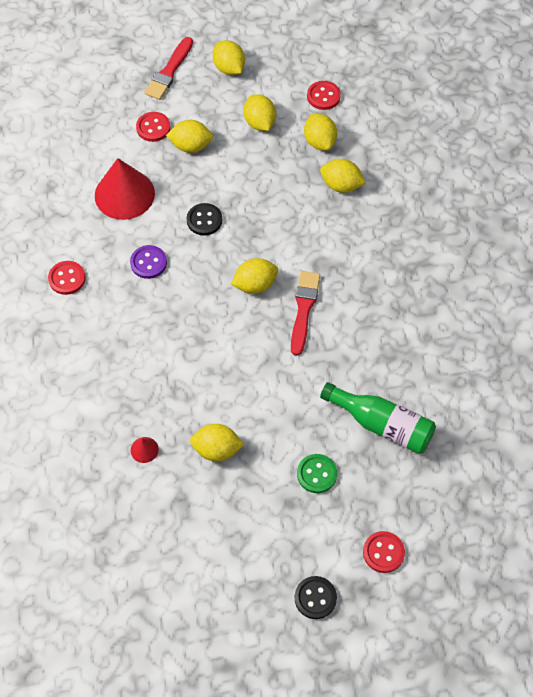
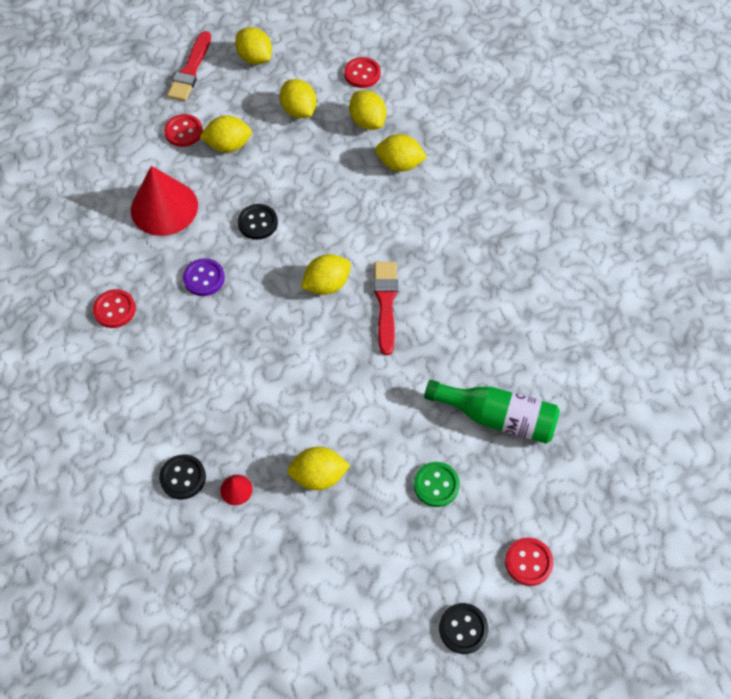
camera: 10 degrees left, 0 degrees up
(101, 432) = (183, 477): none -> black button

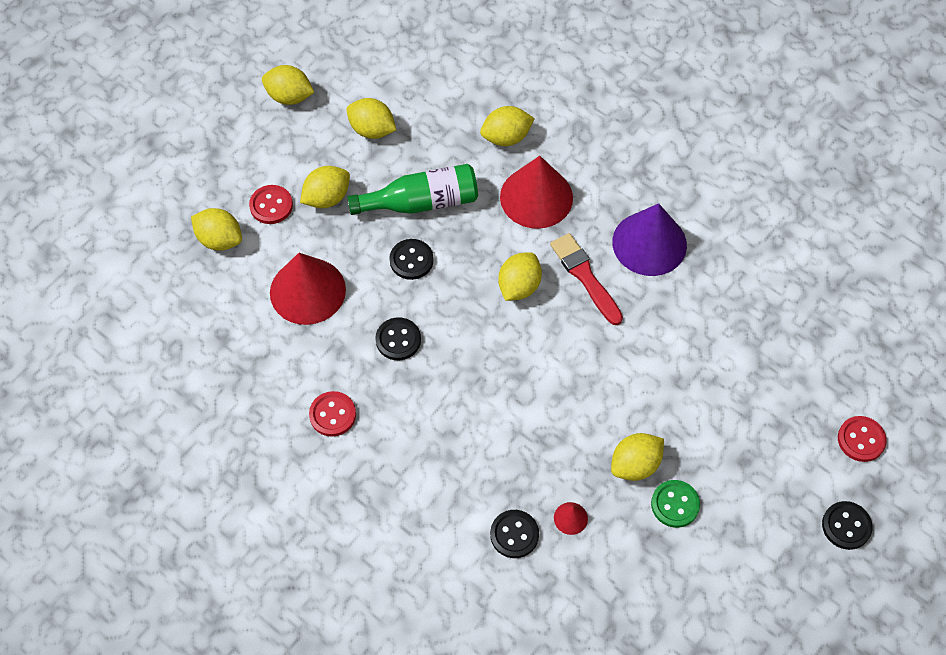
camera: 30 degrees left, 0 degrees up
(190, 70) = (232, 139): red brush -> none
(204, 278) = (398, 340): purple button -> black button
(362, 74) = (408, 64): red button -> none
(367, 121) = (446, 110): yellow lemon -> yellow lemon (220, 239)
(390, 221) = (536, 197): none -> red cone
(436, 485) = (741, 416): green button -> green button (675, 504)
(458, 303) = (649, 243): none -> purple cone
(496, 417) = (752, 329): green bottle -> green bottle (421, 202)

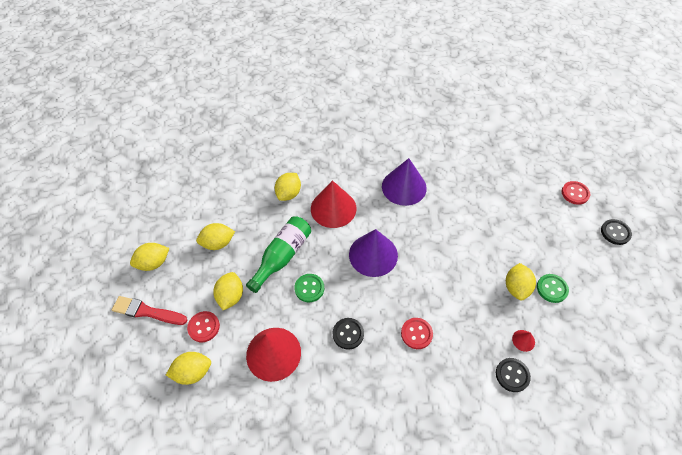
camera: 45 degrees left, 5 degrees down
(332, 415) = (360, 407): red button -> red button (416, 334)
(411, 260) = (309, 288): black button -> green button
(519, 286) = (373, 255): yellow lemon -> purple cone
(585, 276) = (395, 224): red brush -> red brush (147, 311)

